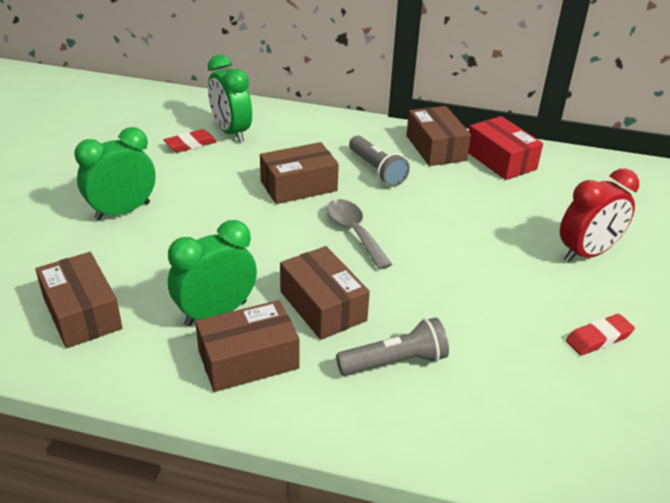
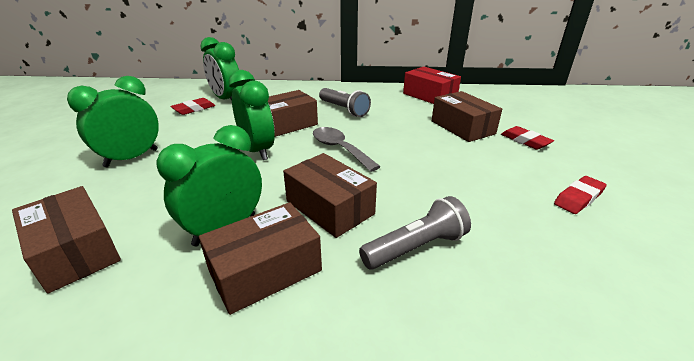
camera: 10 degrees left, 5 degrees down
(259, 220) = (257, 150): none -> green clock
(436, 148) = (381, 94): brown box -> brown box (462, 127)
(587, 253) = (525, 141): red clock -> red eraser

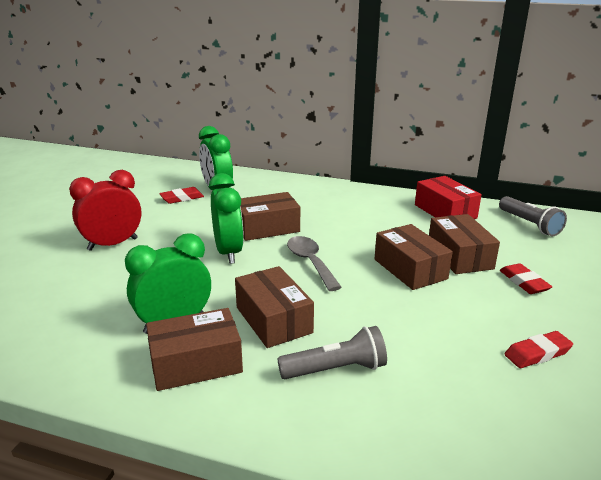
camera: 15 degrees right, 5 degrees down
(76, 251) = (54, 321): brown box -> brown box (410, 269)
(132, 158) = (113, 244): green clock -> red clock
(344, 109) = (336, 217): grey flashlight -> grey flashlight (529, 224)

